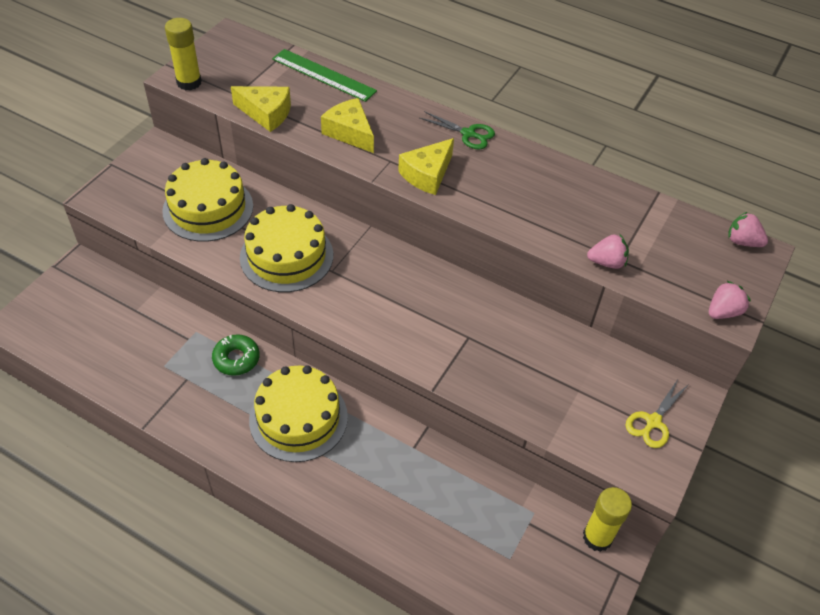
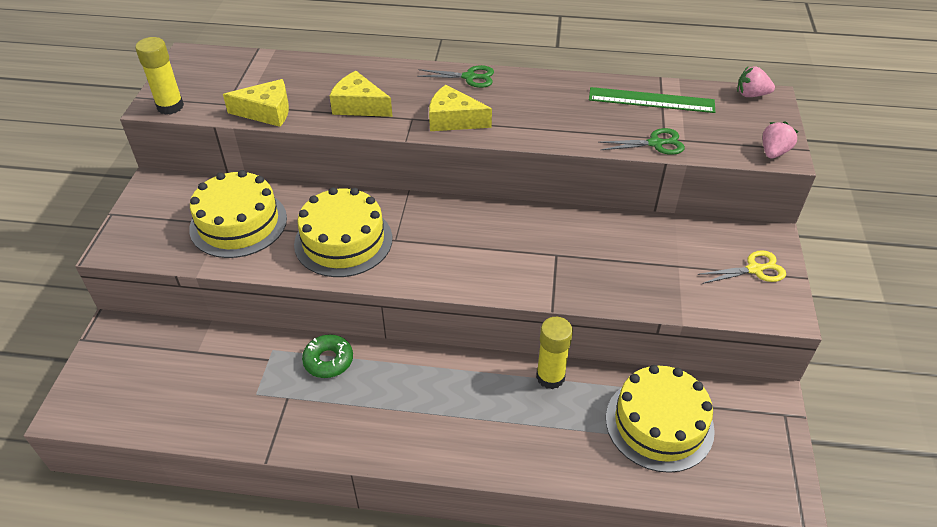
camera: 20 degrees left, 5 degrees down
(298, 418) = (421, 392): yellow cake -> yellow cake (659, 423)
(323, 75) = (303, 65): green ruler -> green ruler (651, 100)
(427, 174) = (453, 120): yellow cheese -> yellow cheese turned 90 degrees clockwise
(597, 537) = (749, 393): yellow glue stick -> yellow glue stick (550, 377)
(606, 262) = (655, 143): pink strawberry -> green scissors
(653, 422) = (754, 269): yellow scissors -> yellow scissors turned 120 degrees counterclockwise

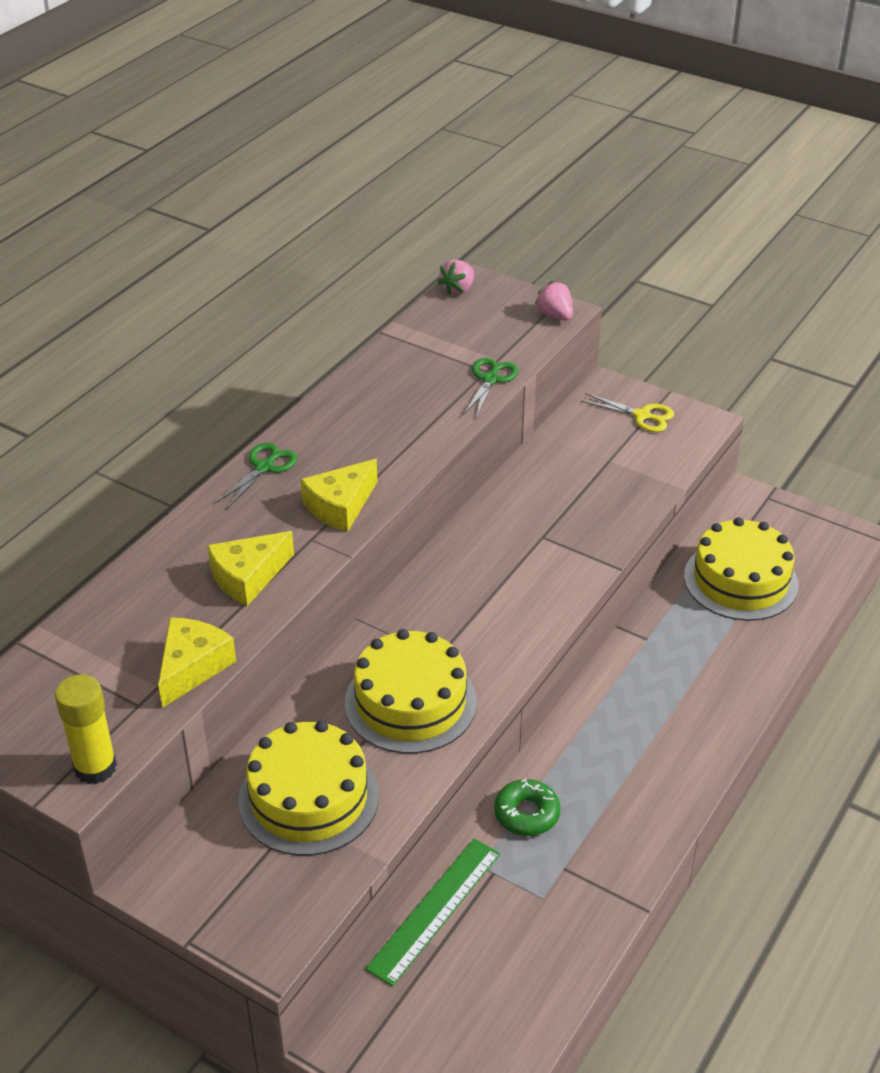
camera: 65 degrees left, 5 degrees down
(550, 377) = (647, 634): yellow glue stick -> none
(651, 100) = (417, 354): green ruler -> green ruler (435, 910)
(754, 269) = (642, 416): yellow scissors -> yellow scissors turned 105 degrees clockwise

